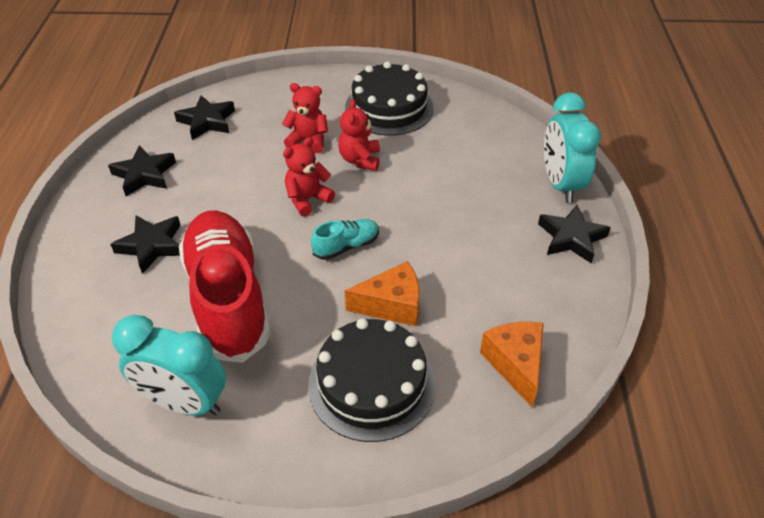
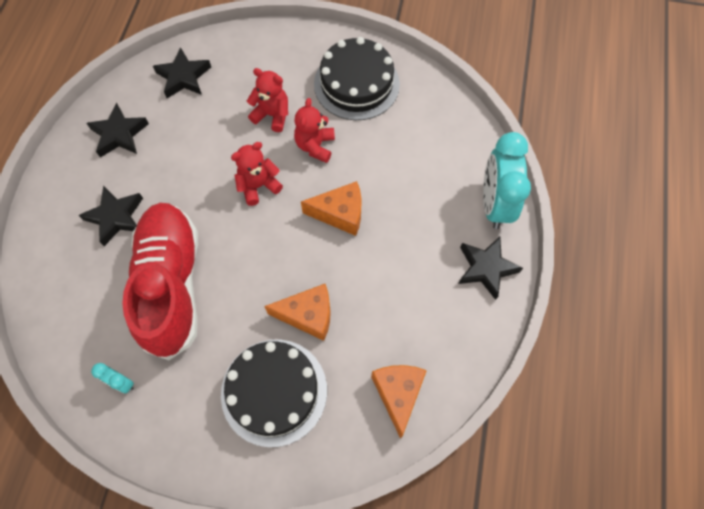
camera: 10 degrees right, 20 degrees up
(184, 402) = (122, 382): turquoise clock -> turquoise clock, size x0.45
(346, 246) = (282, 245): turquoise shoe -> none
(402, 212) = (340, 214): none -> orange cheese

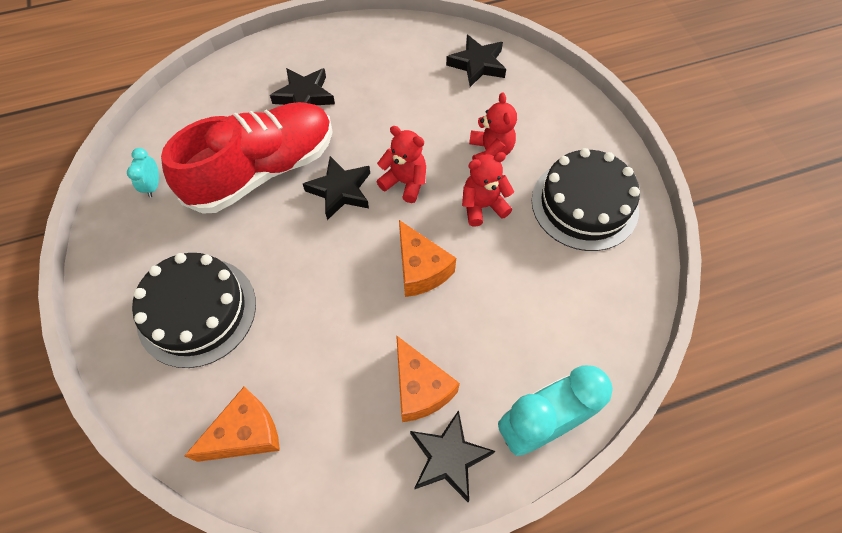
camera: 60 degrees right, 5 degrees down
(119, 134) = (385, 54): black star -> black star (340, 191)
(308, 315) = (291, 299): orange cheese -> orange cheese (420, 388)

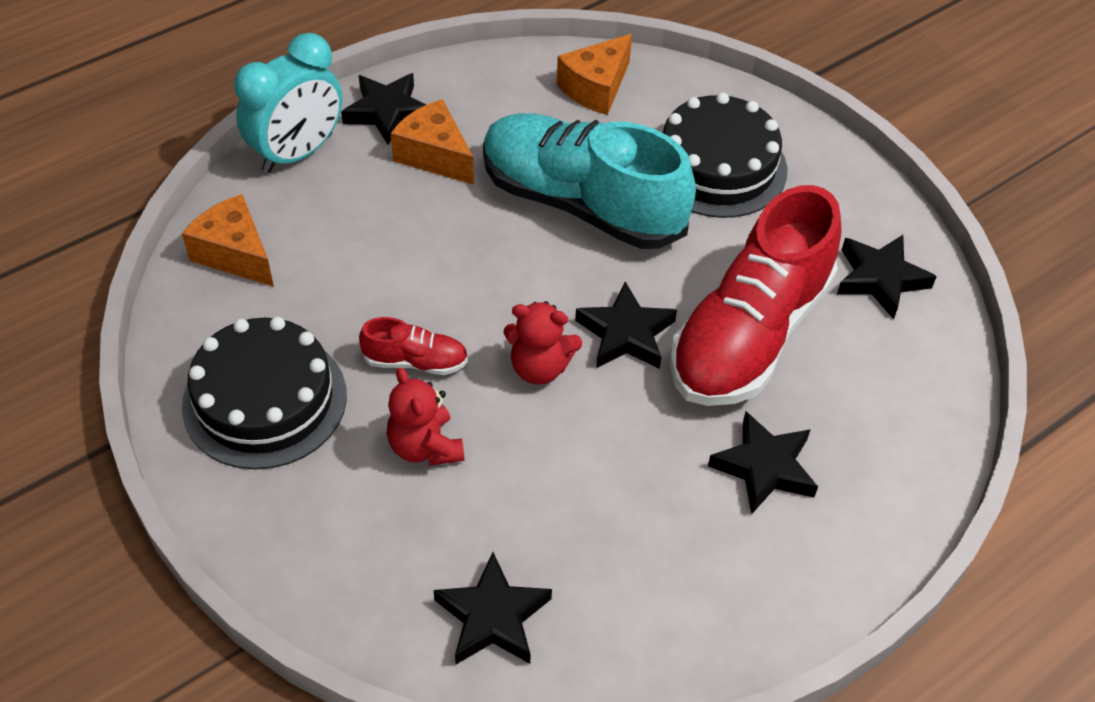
camera: 160 degrees right, 10 degrees down
(153, 186) = (880, 279): turquoise clock -> black star
(321, 303) = (581, 204): none -> turquoise shoe
(420, 269) = (475, 265): orange cheese -> orange cheese (235, 254)
(483, 206) = (415, 361): red teddy bear -> red shoe

